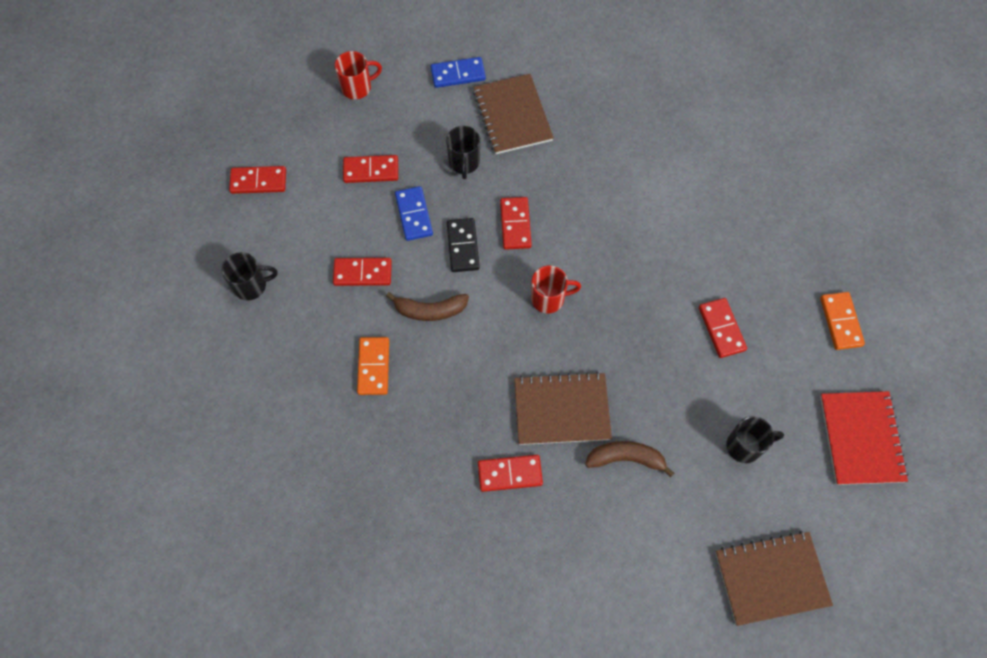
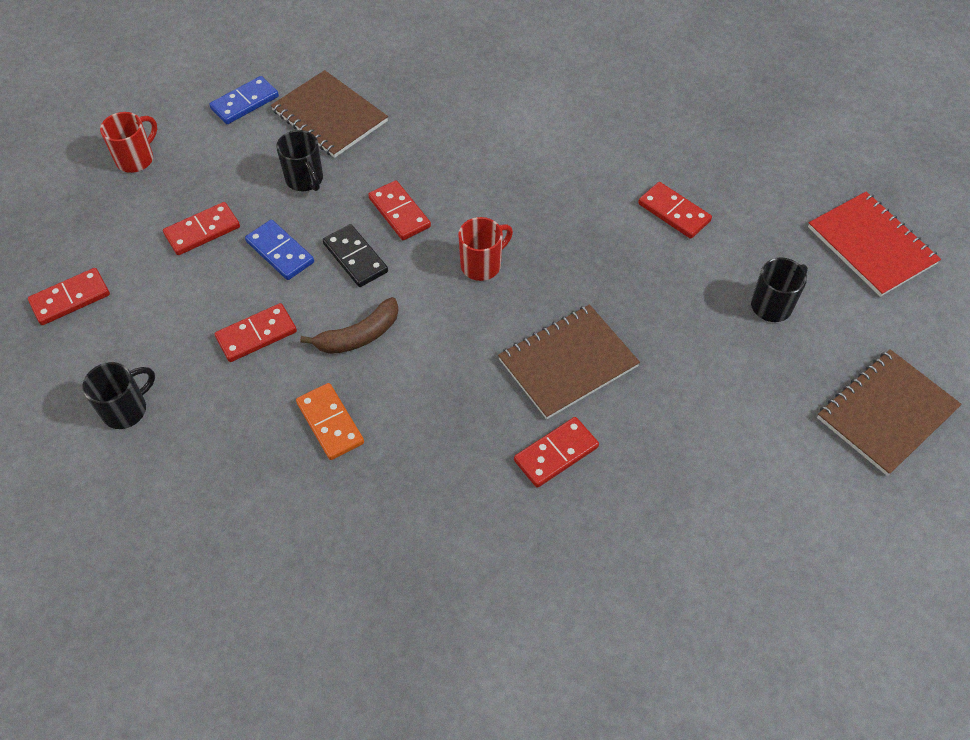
camera: 30 degrees left, 10 degrees down
(626, 458) = (666, 376): brown banana -> none
(841, 322) = (778, 156): orange domino -> none

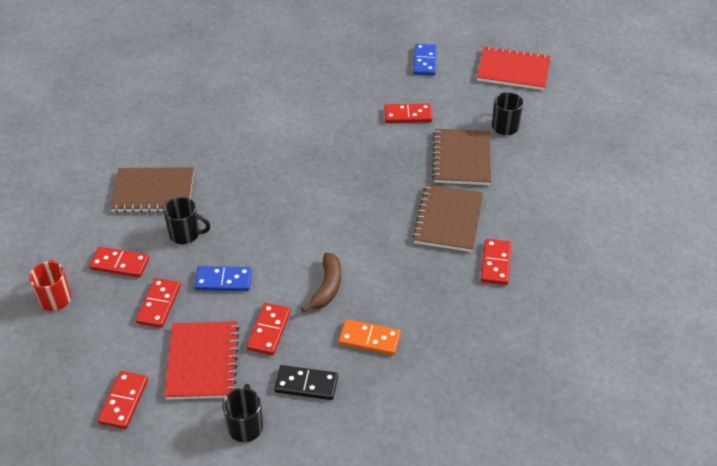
camera: 45 degrees left, 10 degrees down
(169, 316) = (202, 362): none -> red notebook
(245, 103) = (86, 220): blue domino -> blue domino (425, 61)
(355, 258) = (272, 252): black domino -> black domino (306, 384)
(399, 213) = (265, 213): red domino -> red domino (120, 264)
(482, 265) = (345, 206): red mug -> none
(886, 413) = (606, 137): brown notebook -> brown notebook (461, 158)

